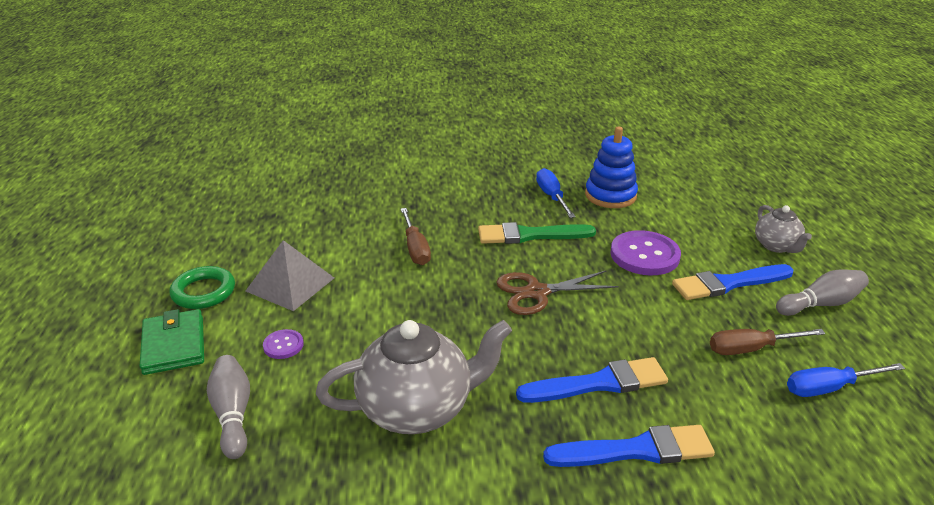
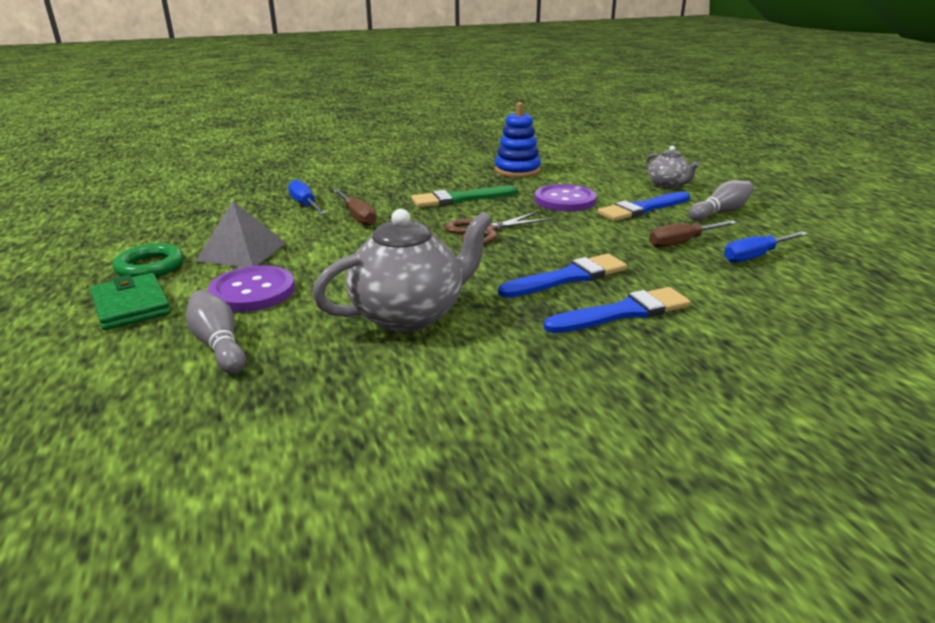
camera: 15 degrees left, 5 degrees down
(283, 345) = (253, 291): purple button -> purple button, size x2.03
(552, 196) = (467, 175): blue screwdriver -> blue screwdriver (305, 205)

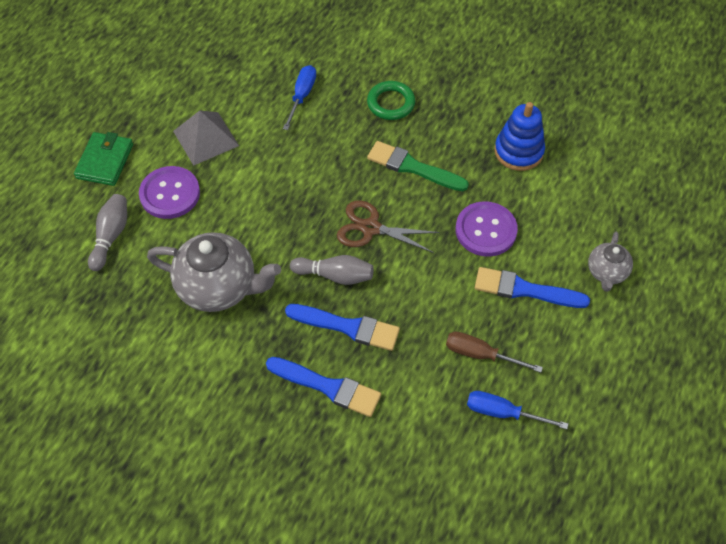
camera: 45 degrees right, 30 degrees up
(150, 266) = (146, 119): green ring -> green ring (391, 103)
(357, 217) = (315, 141): brown screwdriver -> none
(720, 212) = (578, 344): grey bowling pin -> grey bowling pin (335, 275)

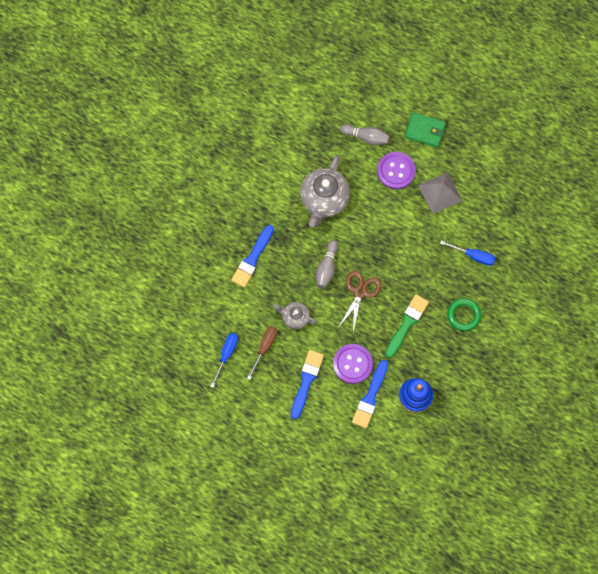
camera: 95 degrees right, 15 degrees up
(347, 327) = (290, 272): blue brush -> blue brush (370, 397)
(606, 272) = (314, 435): grey teapot -> grey teapot (295, 317)

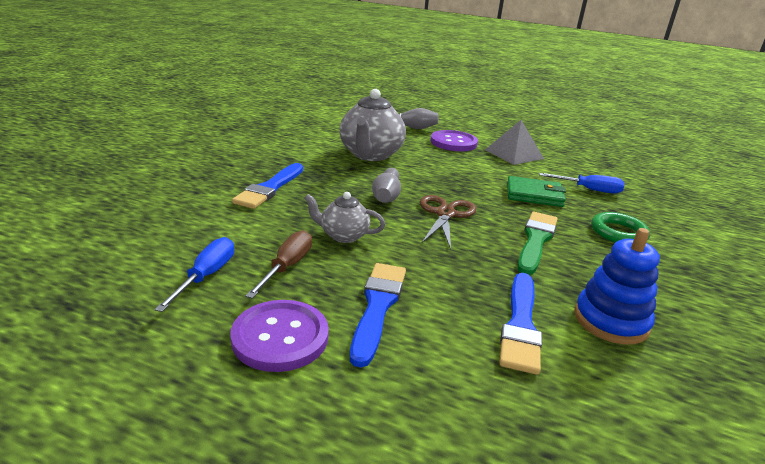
camera: 10 degrees left, 45 degrees down
(352, 364) = (464, 283): purple button -> purple button (280, 337)
(425, 131) = (474, 127): green wallet -> green wallet (534, 195)

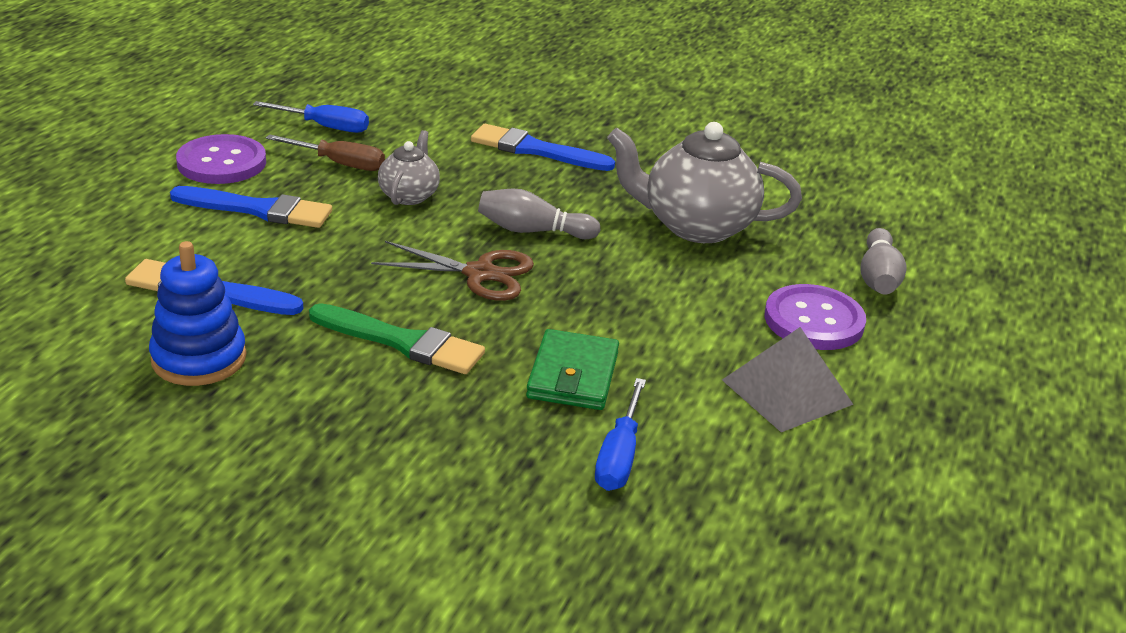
camera: 90 degrees right, 5 degrees up
(618, 232) = (434, 439): green ring -> none

